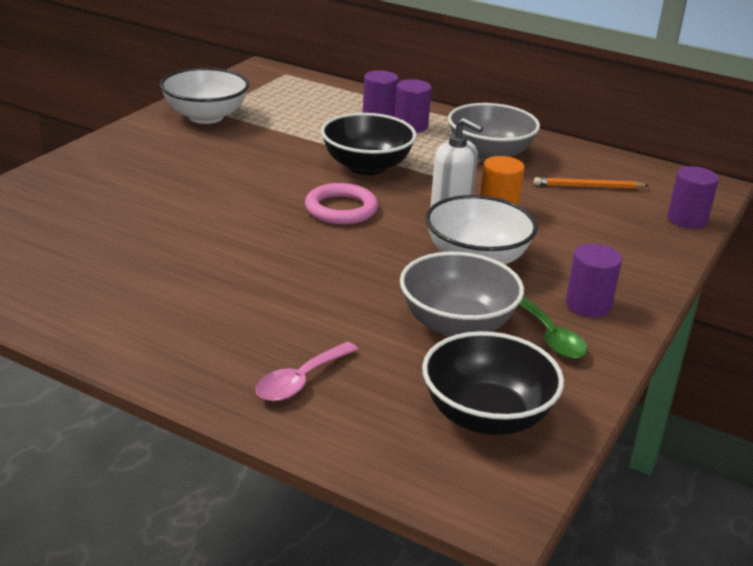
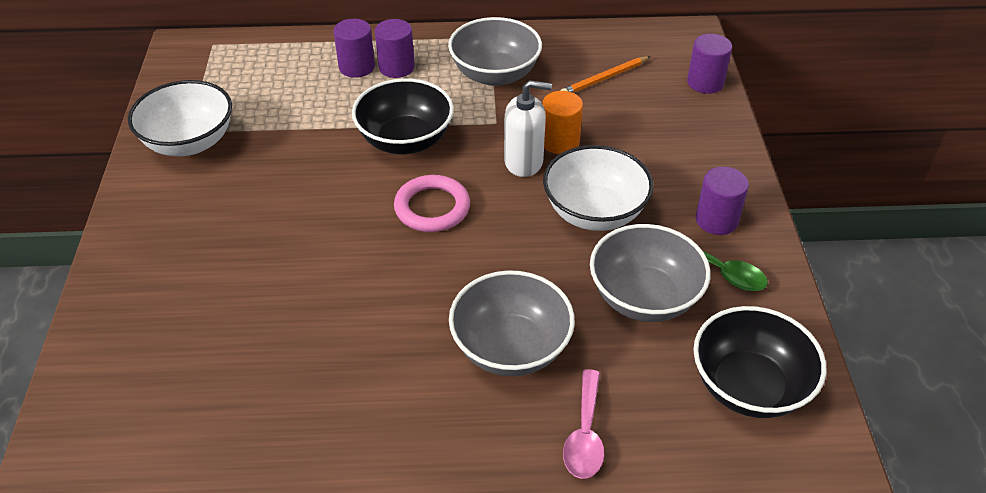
camera: 30 degrees left, 15 degrees up
(304, 308) = (511, 348): none -> grey bowl

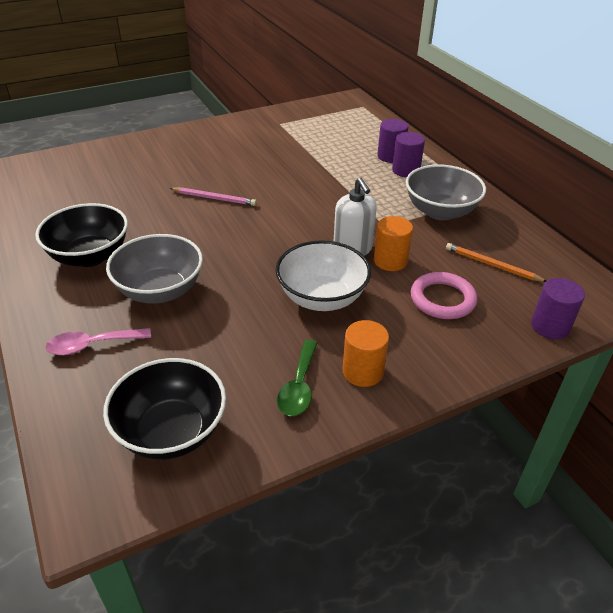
camera: 65 degrees right, 5 degrees down
(189, 142) = (270, 126): white bowl -> none
(337, 248) = (214, 198): none -> pink pencil
(405, 140) = (333, 194): black bowl -> black bowl (90, 256)
(432, 207) = (275, 223): pink ring -> pink ring (442, 299)
(644, 297) = (242, 346): grey bowl -> none
(716, 220) = (363, 371): purple cylinder -> orange cylinder

